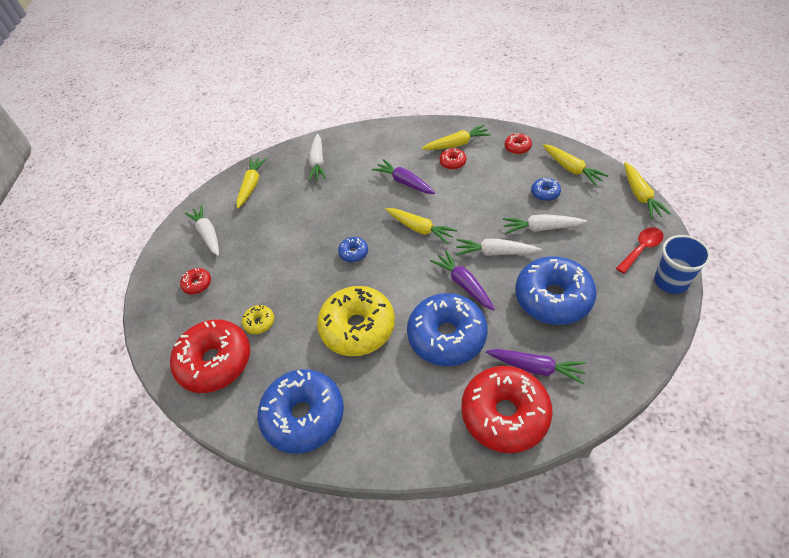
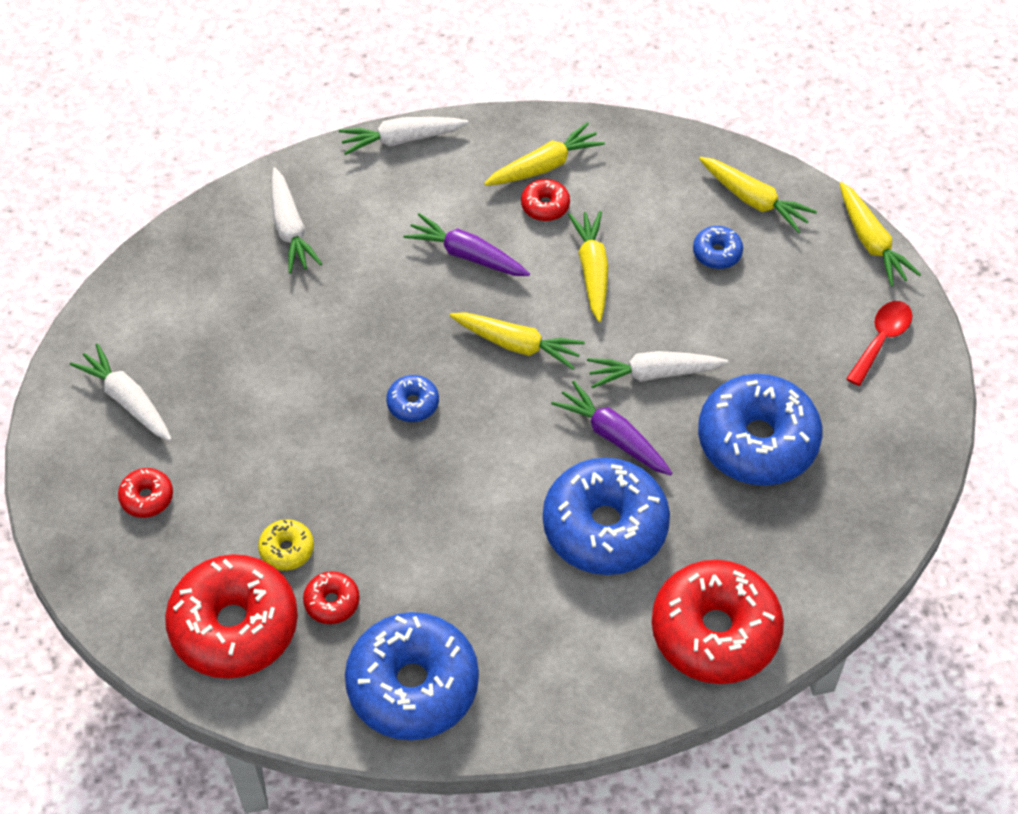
camera: 20 degrees left, 5 degrees up
(251, 185) = (175, 290): yellow carrot -> yellow carrot (592, 270)
(358, 327) = (458, 533): yellow donut -> none
(517, 147) = (655, 164): red donut -> red donut (332, 602)
(536, 368) = (748, 556): purple carrot -> none
(541, 228) = (720, 320): white carrot -> white carrot (401, 139)
(671, 281) = (929, 390): blue cup -> none

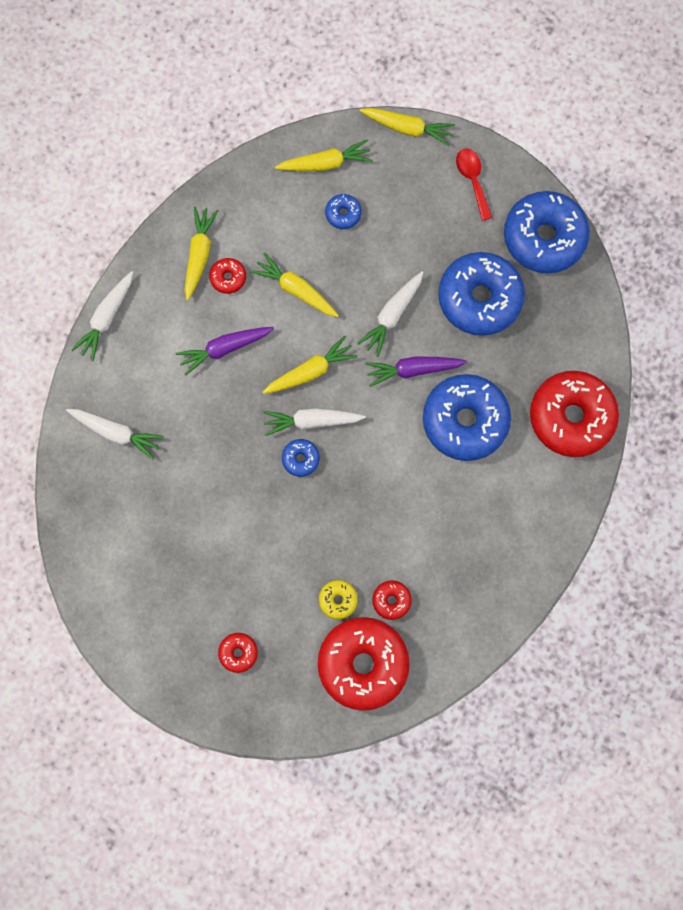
camera: 50 degrees left, 20 degrees up
(127, 400) = (160, 616): white carrot -> white carrot (312, 421)
(413, 685) = (476, 596): blue donut -> blue donut (544, 238)

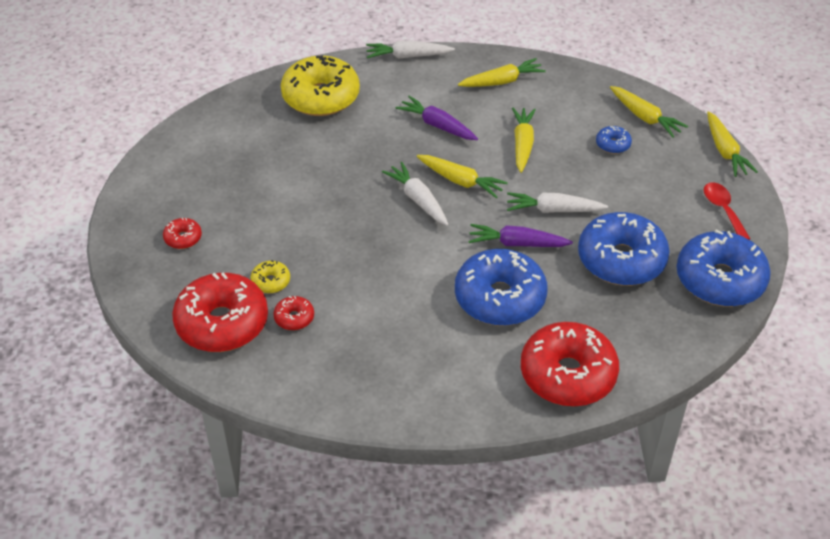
camera: 60 degrees right, 30 degrees down
(116, 433) = (321, 97): white carrot -> yellow donut
(228, 278) = (497, 104): red donut -> none
(300, 459) = (380, 206): blue donut -> none
(413, 370) = (517, 243): purple carrot -> purple carrot turned 45 degrees counterclockwise
(472, 180) = (723, 210): red spoon -> red spoon turned 60 degrees counterclockwise

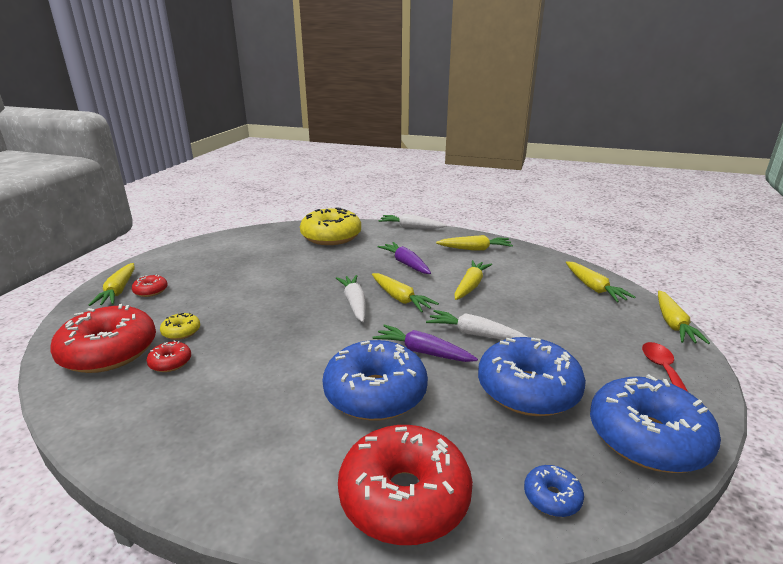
camera: 20 degrees right, 20 degrees down
(145, 248) = (118, 291): none -> yellow carrot
(613, 144) = (555, 300): blue donut -> blue donut (552, 497)

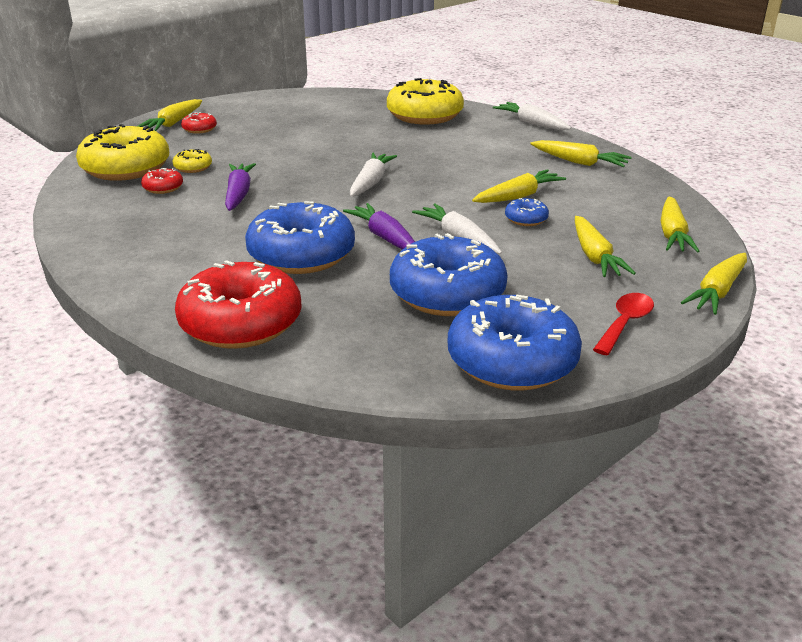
camera: 30 degrees right, 5 degrees up
(109, 352) = (126, 168): red donut -> yellow donut
(400, 298) = (423, 189): yellow carrot -> yellow carrot (595, 256)
(405, 264) = (473, 159): purple carrot -> purple carrot (238, 194)
(552, 497) = (357, 363): blue donut -> blue donut (526, 219)

